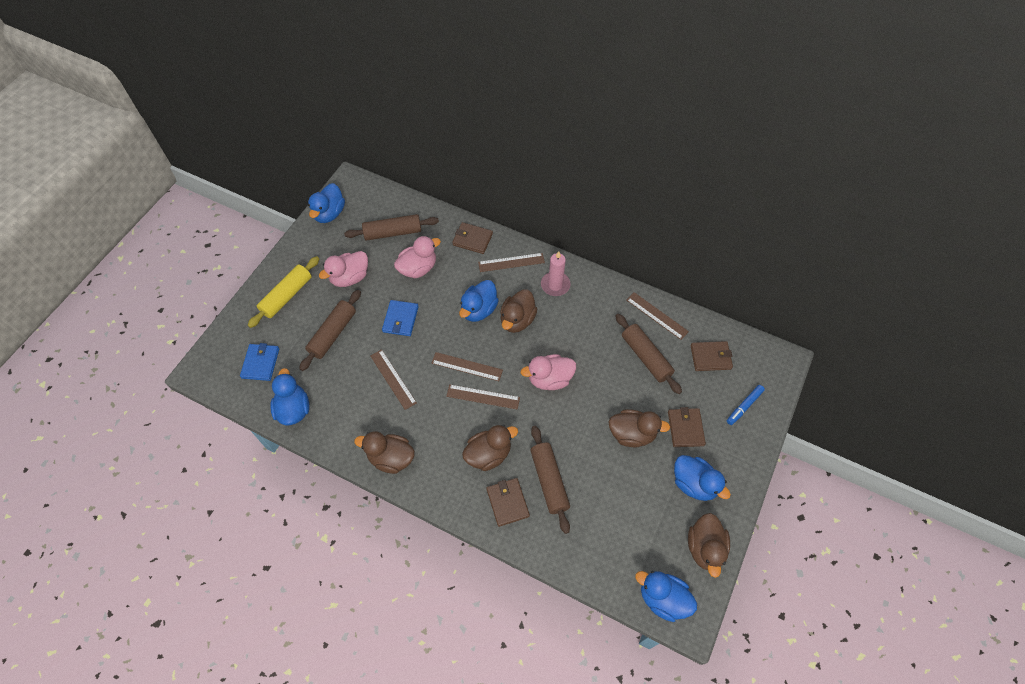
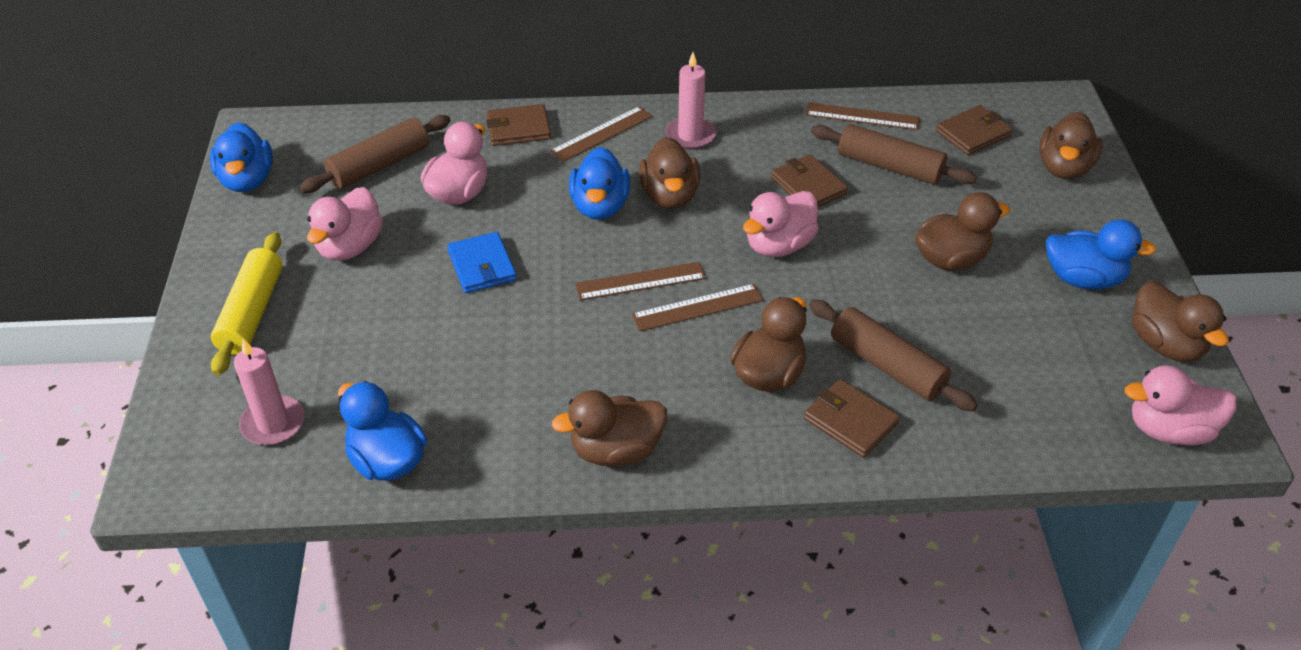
camera: 30 degrees left, 15 degrees down
(260, 363) = (273, 423): blue wallet -> pink candle
(333, 334) = (378, 330): brown rolling pin -> none
(393, 379) = (532, 346): brown ruler -> none
(662, 598) = (1169, 430): blue duck -> pink duck
(685, 428) = (1014, 223): brown wallet -> brown wallet (808, 186)
(744, 406) = (1064, 168): blue marker -> brown duck

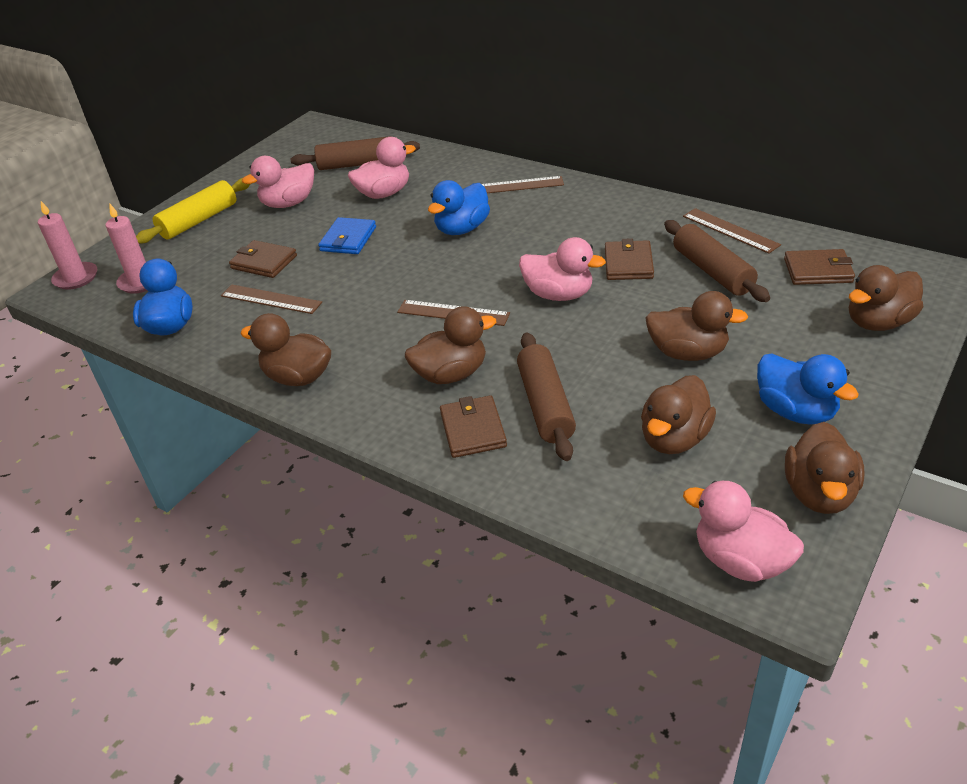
camera: 40 degrees right, 5 degrees down
(247, 180) = (278, 151): blue duck -> none
(518, 128) = (464, 167): brown wallet -> brown wallet (264, 262)
(640, 281) = (434, 283): brown ruler -> brown ruler (271, 299)
(670, 196) = (517, 237): brown duck -> brown duck (674, 438)
(690, 135) = (577, 204): pink candle -> pink candle (76, 278)
(779, 245) = (559, 294): pink duck -> pink duck turned 150 degrees counterclockwise

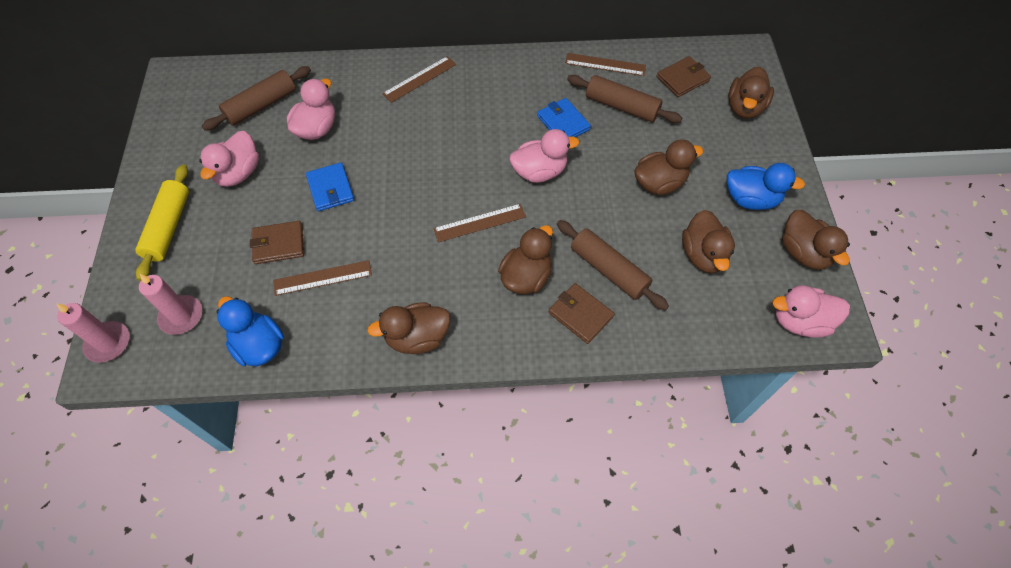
camera: 40 degrees left, 20 degrees up
(462, 229) = (415, 140): blue duck -> none
(628, 264) = (563, 123): brown wallet -> blue wallet

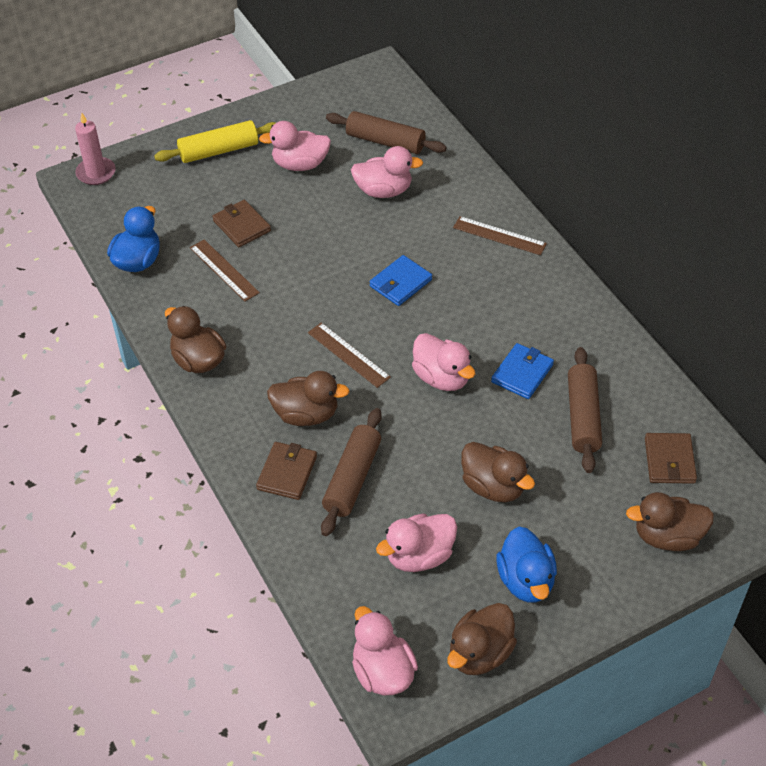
camera: 65 degrees right, 10 degrees down
(181, 316) = (140, 201): pink candle -> none
(330, 189) = (321, 232): blue wallet -> blue wallet (400, 283)
(605, 64) = (637, 380): brown ruler -> none
(682, 79) = (669, 460): brown wallet -> brown wallet turned 60 degrees clockwise
(703, 255) = (419, 556): brown duck -> pink duck

